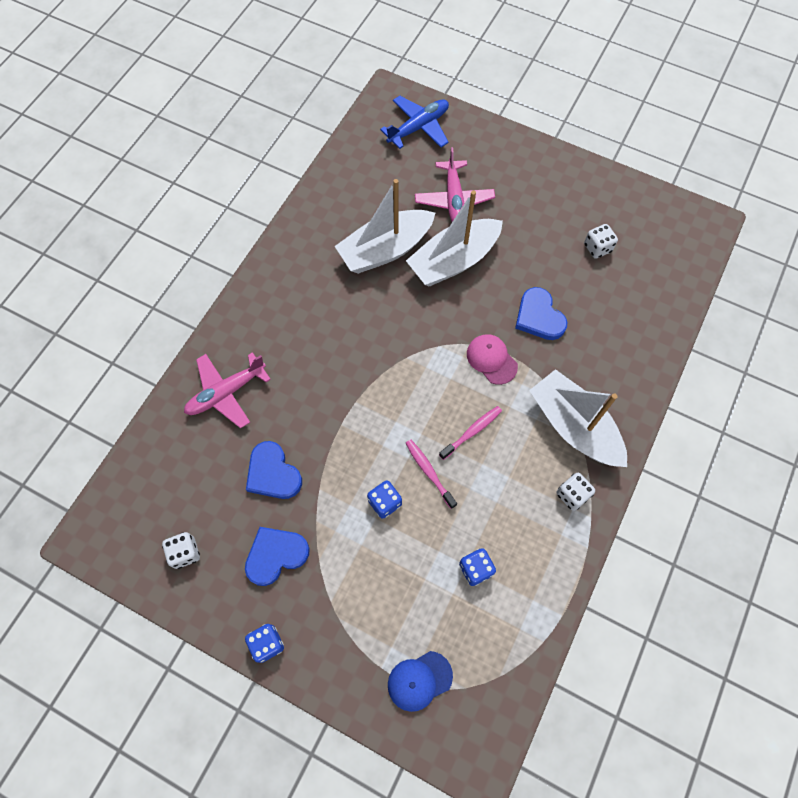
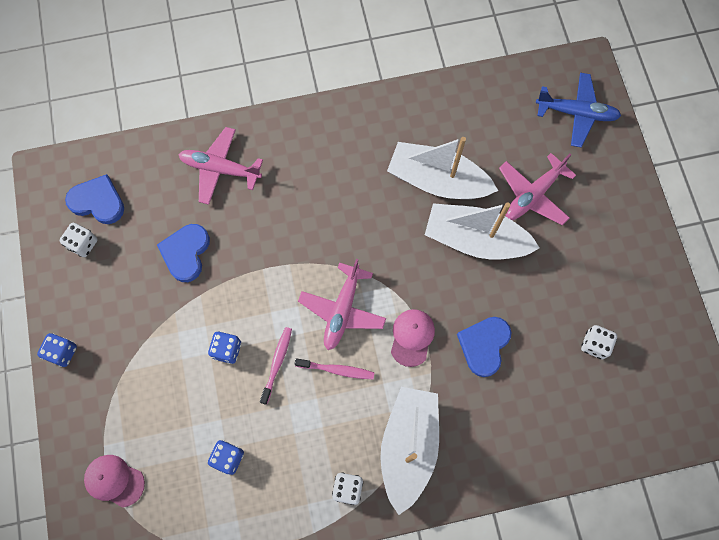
camera: 50 degrees right, 5 degrees up
(275, 555) = (128, 306): blue heart -> blue heart (98, 201)
(419, 680) = (114, 480): blue cap -> pink cap
(428, 392) = (342, 310): none -> pink plane

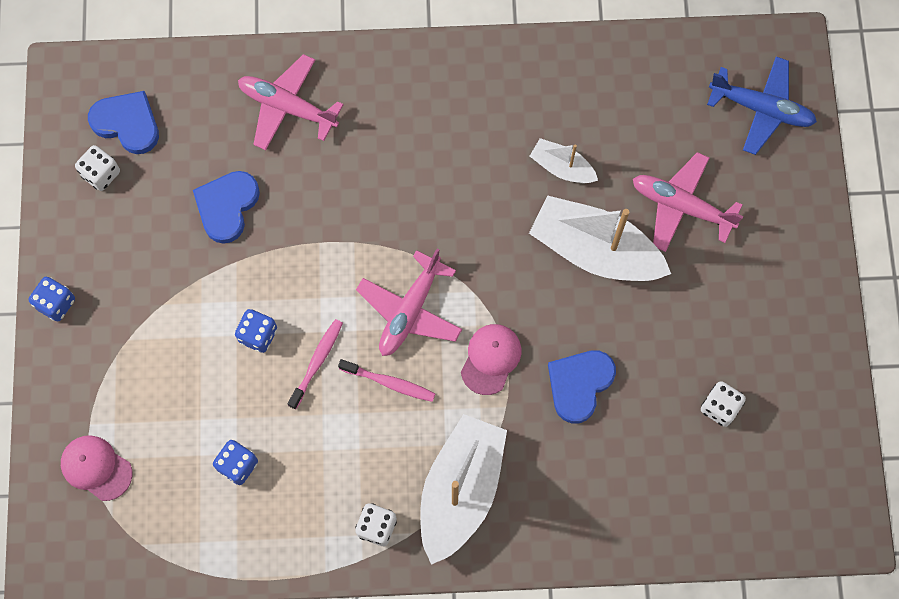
camera: 10 degrees right, 0 degrees up
(437, 181) = (562, 167): white boat -> white boat, size x0.51
(532, 195) = (681, 206): pink plane -> pink plane turned 60 degrees clockwise

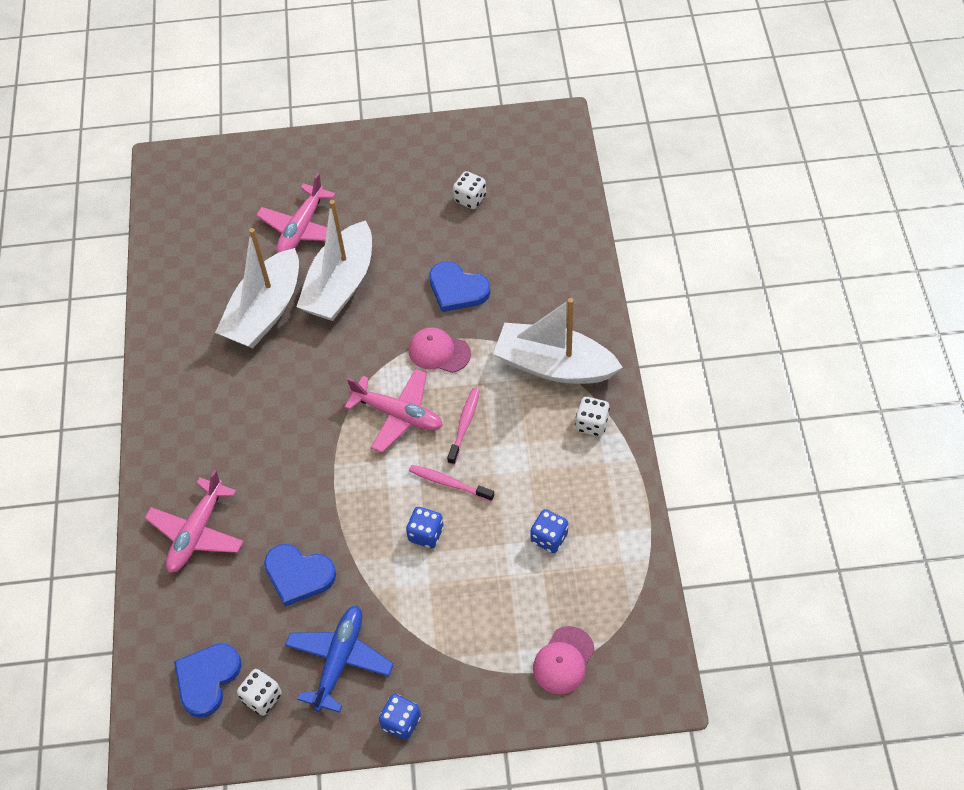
camera: 90 degrees left, 15 degrees down
(562, 167) = (265, 311): white boat -> white boat, size x1.96
(761, 109) = (217, 180): blue plane -> blue plane (340, 660)

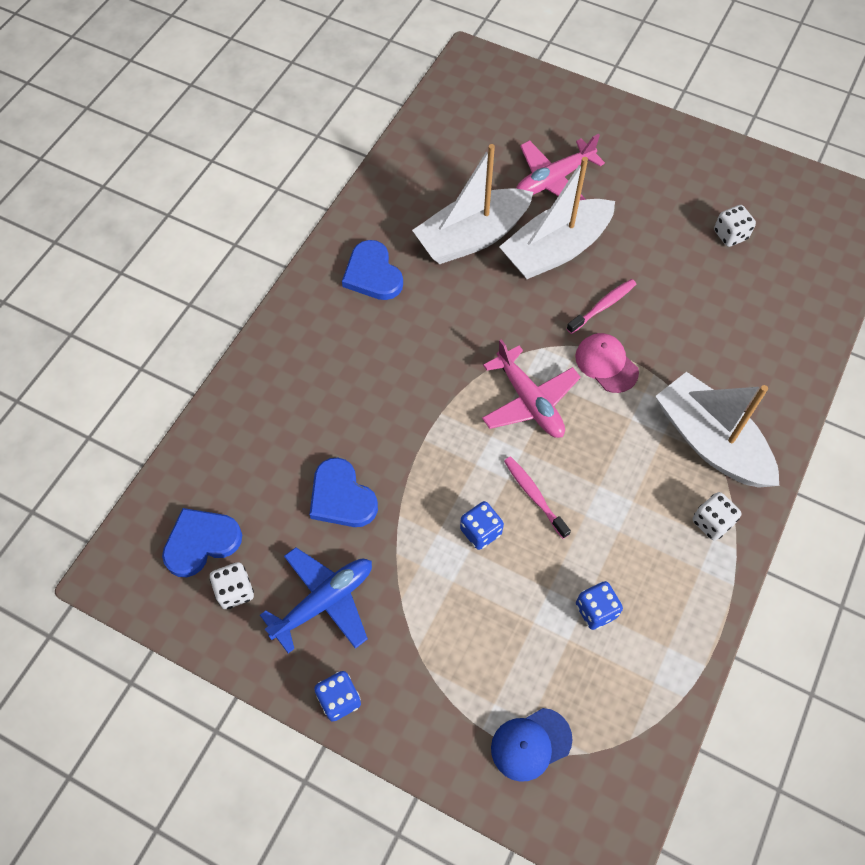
camera: 30 degrees right, 5 degrees up
(197, 533) = (281, 403): pink plane -> none
(457, 289) = (662, 314): blue heart -> blue heart (372, 274)
(464, 425) = (585, 448): pink toothbrush -> pink toothbrush (603, 306)
(563, 660) = (530, 744): pink cap -> blue cap

